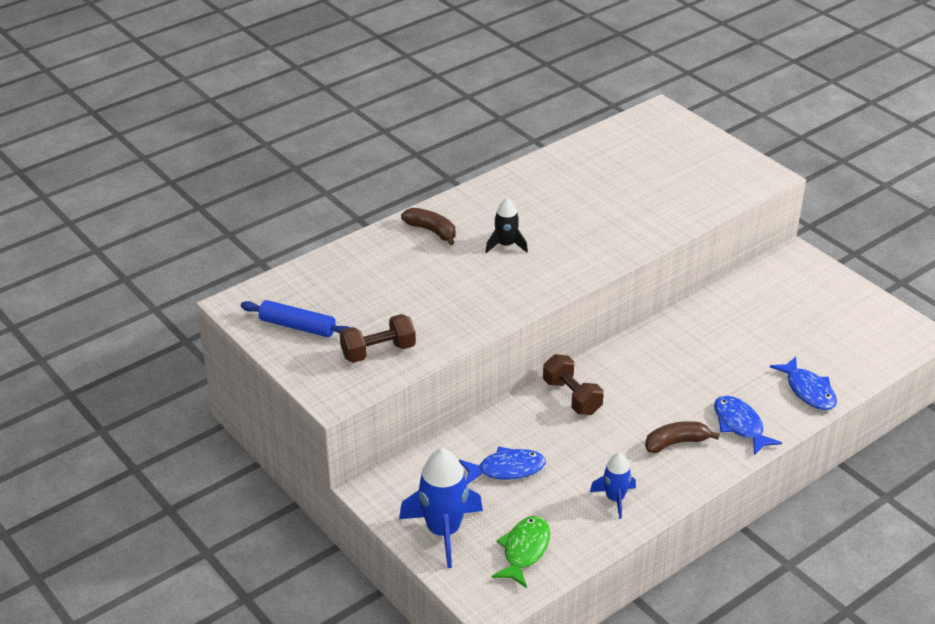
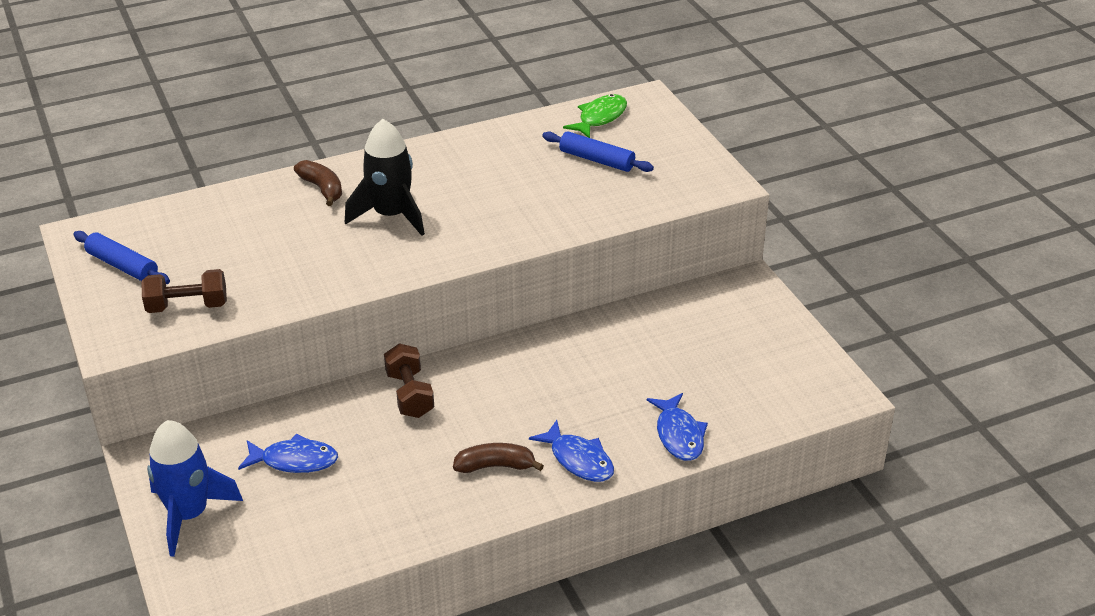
camera: 15 degrees right, 0 degrees up
(506, 245) = (391, 215): black rocket -> black rocket, size x1.76
(524, 550) = (261, 554): green fish -> green fish (600, 118)
(615, 499) = (392, 515): blue rocket -> none
(650, 171) = (596, 160): none -> blue rolling pin
(740, 425) = (578, 460): blue fish -> blue fish turned 150 degrees clockwise

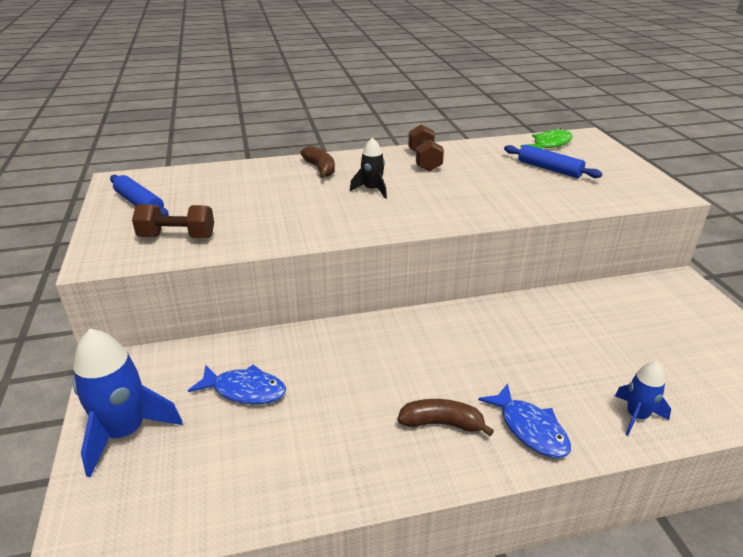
camera: 10 degrees right, 5 degrees down
(391, 215) = (372, 190): black rocket -> black rocket, size x0.57
(409, 394) = (366, 342): brown dumbbell -> brown dumbbell (424, 161)
(679, 435) = (636, 416): blue fish -> blue rocket

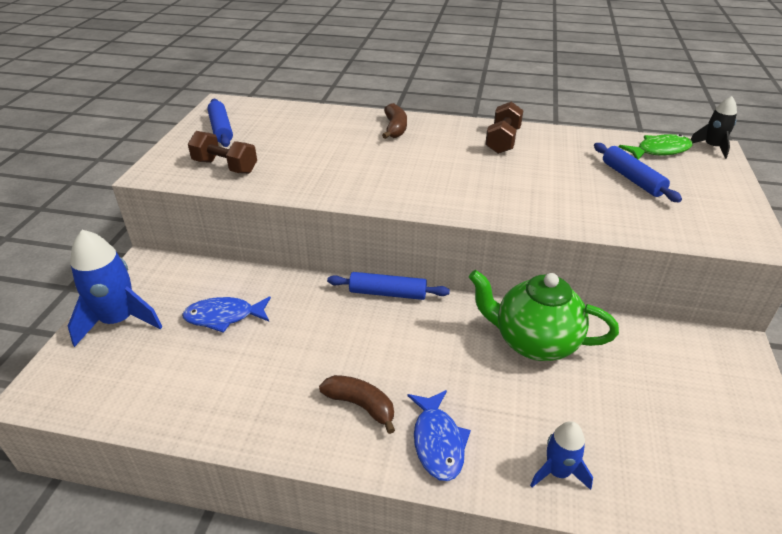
camera: 25 degrees right, 5 degrees up
(245, 390) = (224, 317): blue fish -> blue fish turned 135 degrees clockwise
(372, 190) = (425, 160): black rocket -> black rocket (712, 147)
(390, 320) = (387, 293): none -> blue rolling pin
(541, 323) = (534, 342): none -> green teapot

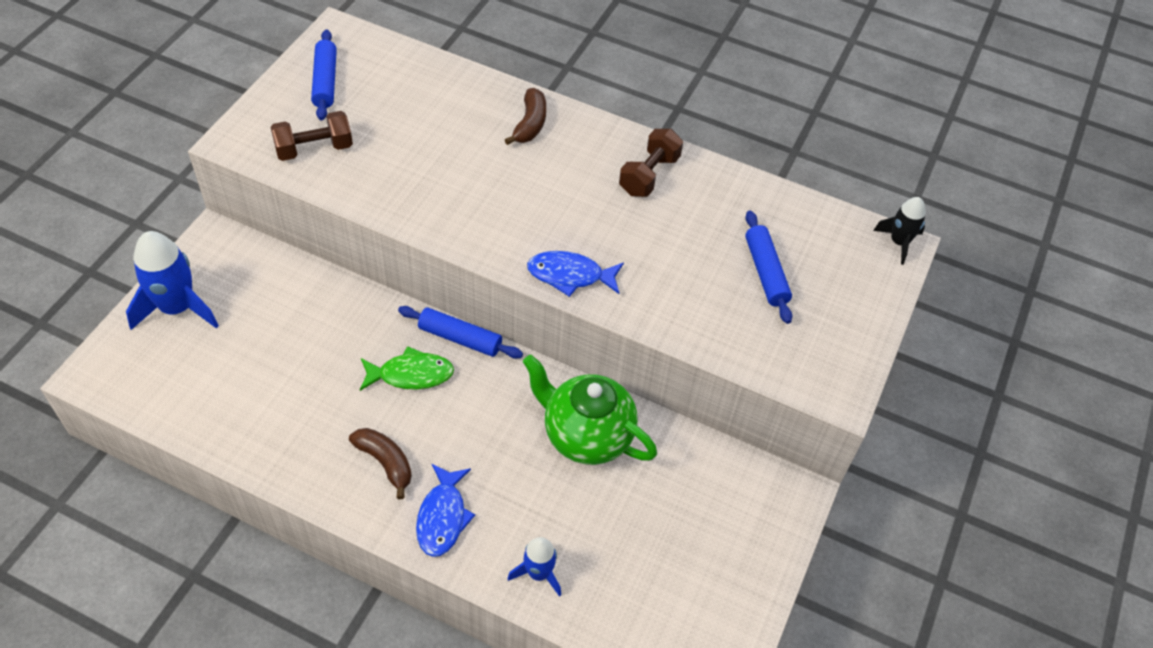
camera: 10 degrees right, 15 degrees up
(224, 317) = (282, 328): blue fish -> blue fish (570, 275)
(225, 167) = (314, 149): brown dumbbell -> brown dumbbell turned 60 degrees counterclockwise
(659, 151) = (829, 234): green fish -> green fish (411, 374)

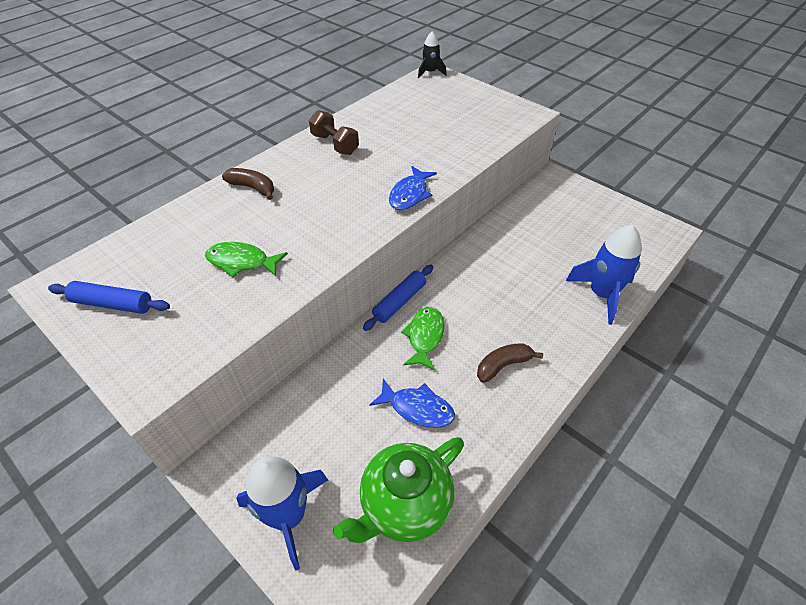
camera: 70 degrees left, 5 degrees down
(314, 149) = (198, 323): brown dumbbell -> none
(405, 153) = (241, 262): none -> green fish
(442, 517) = (555, 338): blue fish -> blue fish (417, 408)
(538, 573) = (601, 294): blue rocket -> blue rocket, size x1.76
(586, 435) = (499, 251): green teapot -> green teapot (404, 505)
(765, 272) = (436, 118): blue rolling pin -> none

